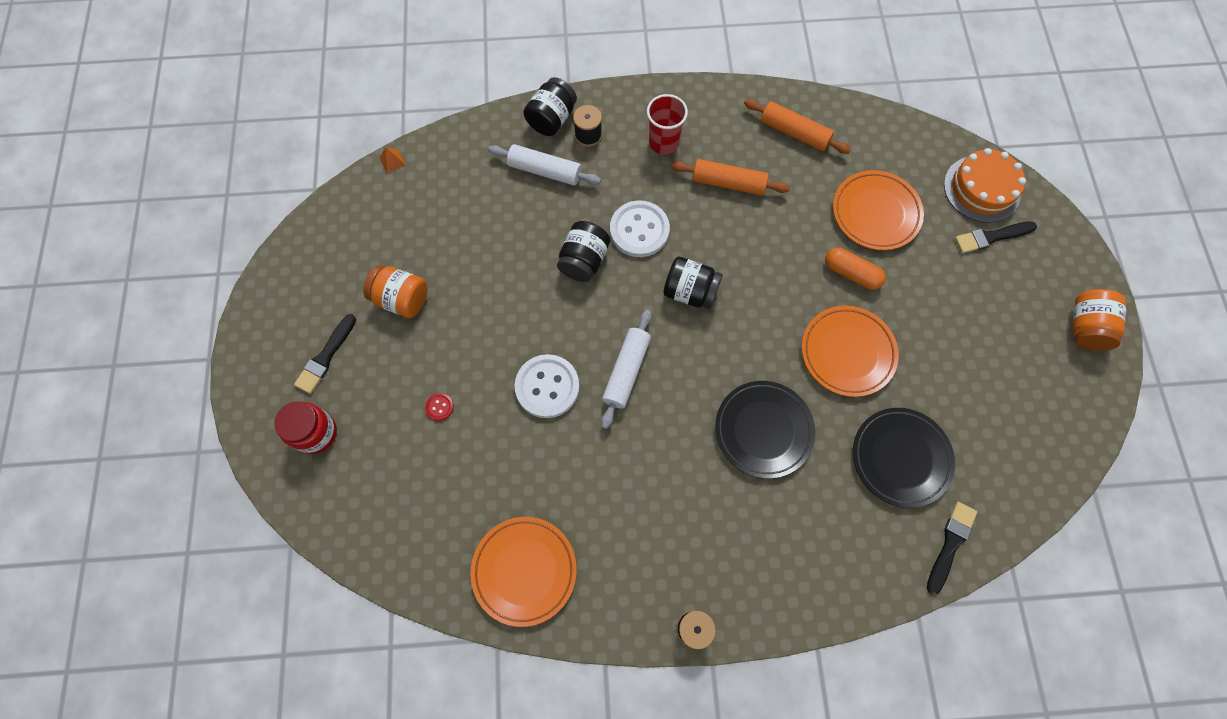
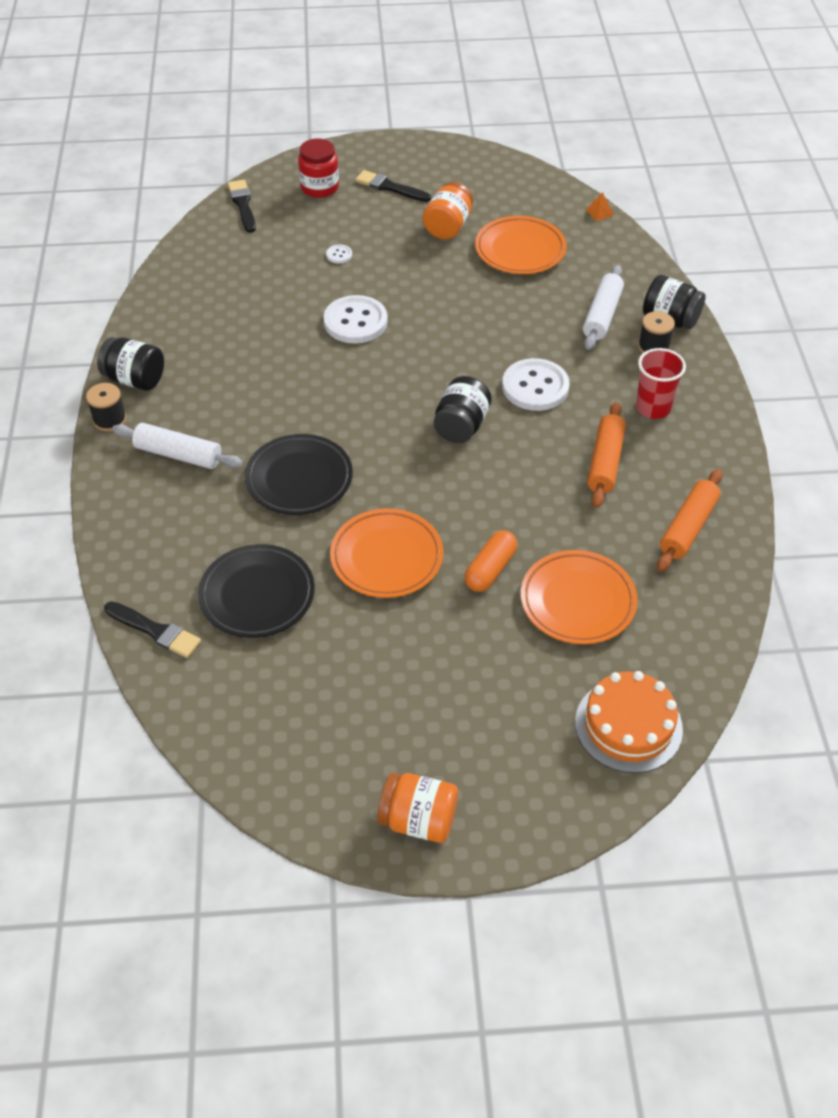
camera: 90 degrees right, 20 degrees down
(439, 407) = (339, 255): red button -> white button
(524, 570) = (182, 311): orange plate -> orange plate (520, 250)
(584, 260) = (495, 345): black jar -> black jar (135, 379)
(626, 371) = (370, 376): white rolling pin -> white rolling pin (178, 455)
(991, 237) = (552, 726): black brush -> black brush (243, 204)

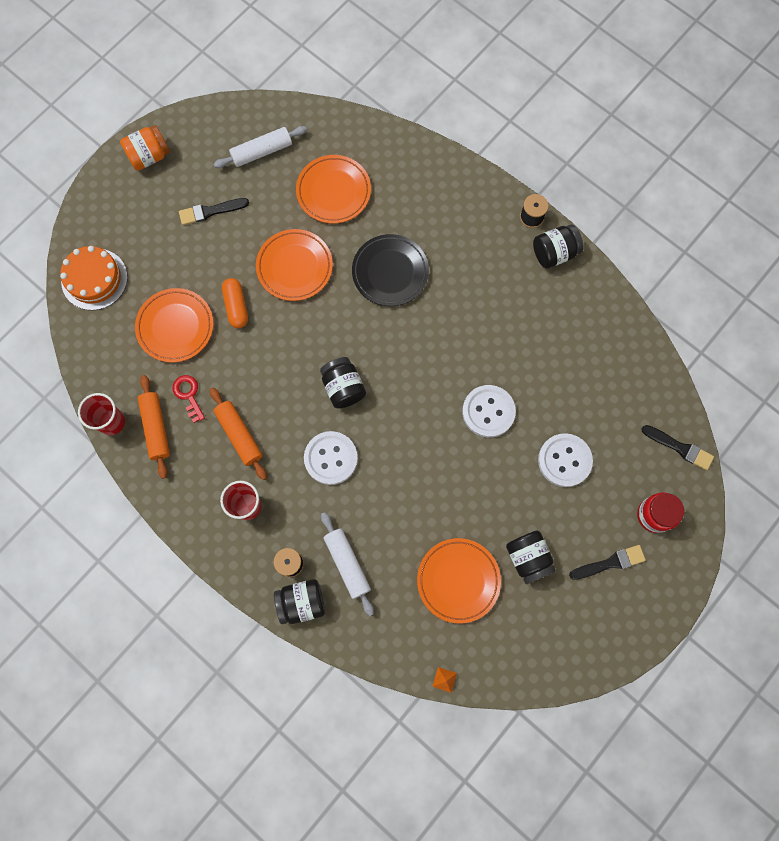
camera: 135 degrees right, 25 degrees up
(155, 631) = (358, 134): black brush -> black brush (210, 211)
(178, 455) = (468, 230): white rolling pin -> white rolling pin (261, 152)
(257, 595) = (333, 191): black plate -> orange plate
(339, 255) = (564, 460): white button -> white button, size x2.32
(448, 227) = (528, 558): orange jar -> black jar
(625, 530) = (188, 395): none -> red key
(733, 567) = (111, 422): none -> red cup

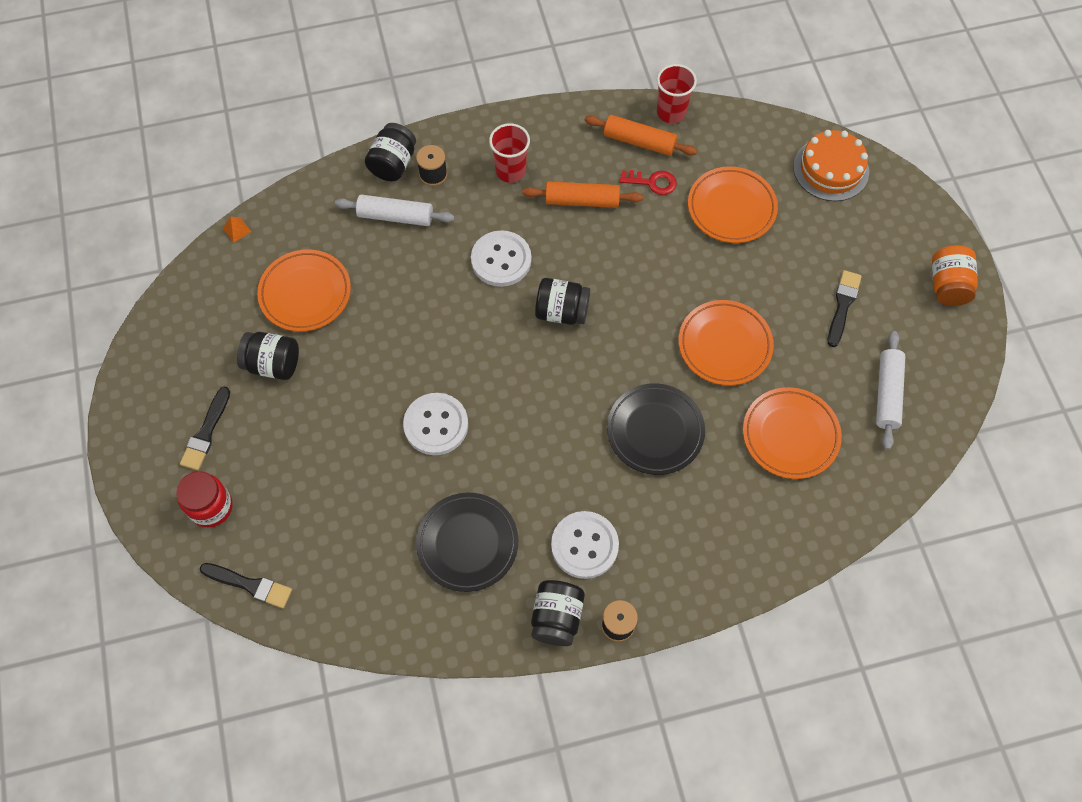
camera: 125 degrees right, 10 degrees down
(236, 306) = (717, 269): orange capsule -> none
(550, 335) = (467, 543): none -> black plate
(564, 460) = (331, 461): white button -> white button (584, 545)
(679, 448) = (250, 585): black brush -> black brush turned 135 degrees counterclockwise

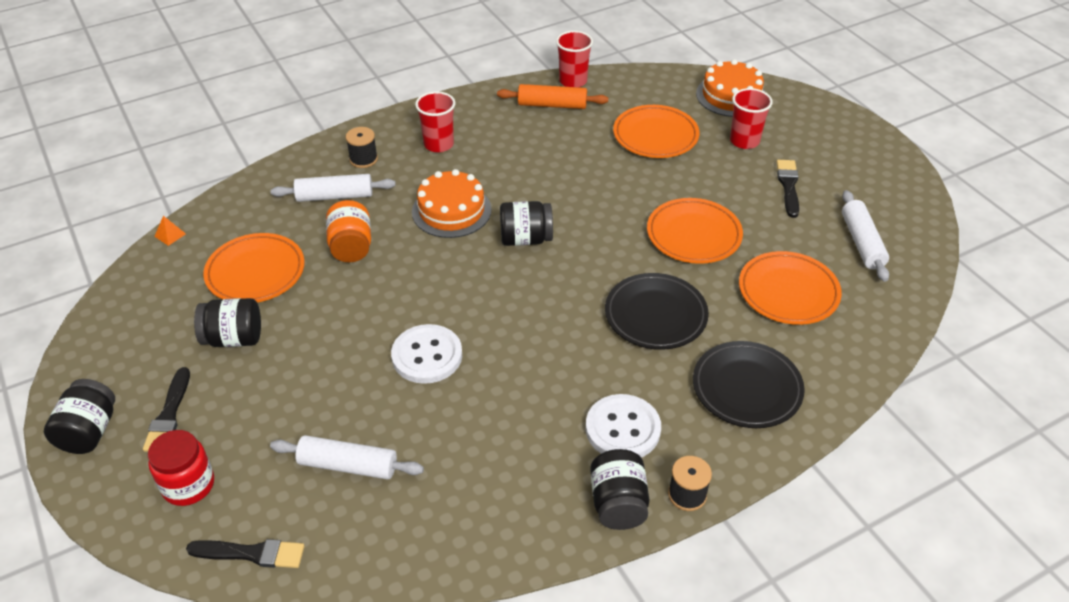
camera: 15 degrees left, 20 degrees down
(343, 521) = (348, 465): none -> white rolling pin
(393, 164) = (321, 158): black jar -> black jar (89, 431)
(467, 543) = (495, 455): black plate -> black plate (746, 388)
(501, 260) = (451, 210): white button -> orange cake
(582, 201) = (514, 154): orange rolling pin -> none
(652, 182) = (575, 130): red key -> none
(821, 235) = (744, 141): none -> red cup
(947, 285) = (873, 155): orange jar -> orange jar (351, 247)

